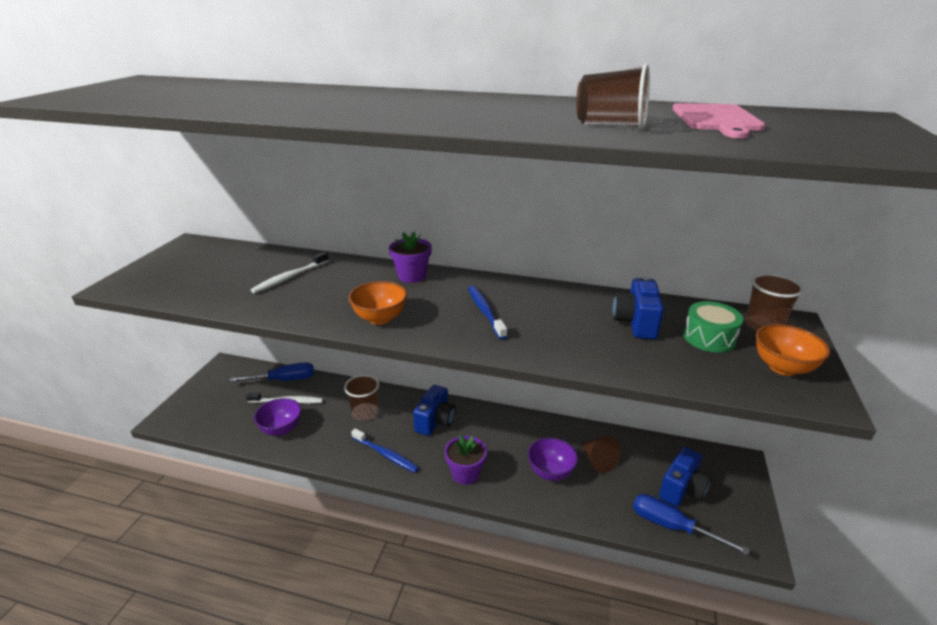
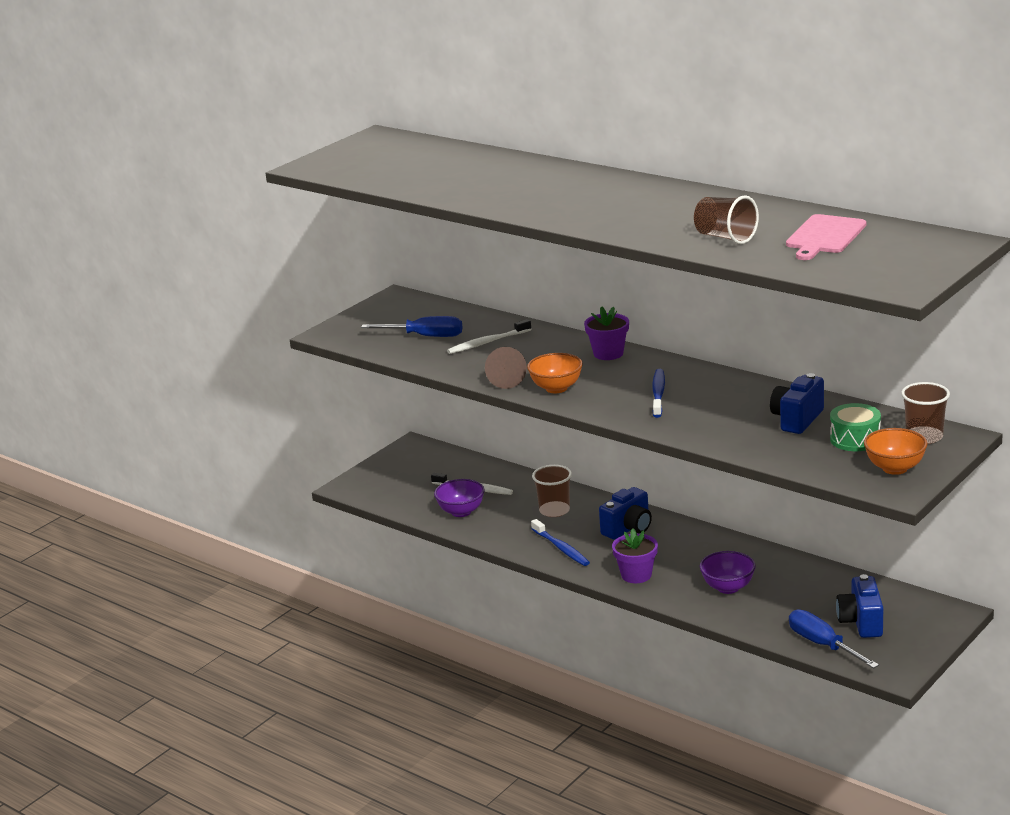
camera: 25 degrees right, 5 degrees down
(285, 380) = (477, 468): blue screwdriver -> blue screwdriver (426, 336)
(598, 461) = (787, 587): brown cone -> brown cone (506, 380)
(682, 489) = (861, 622): blue camera -> blue camera turned 120 degrees clockwise

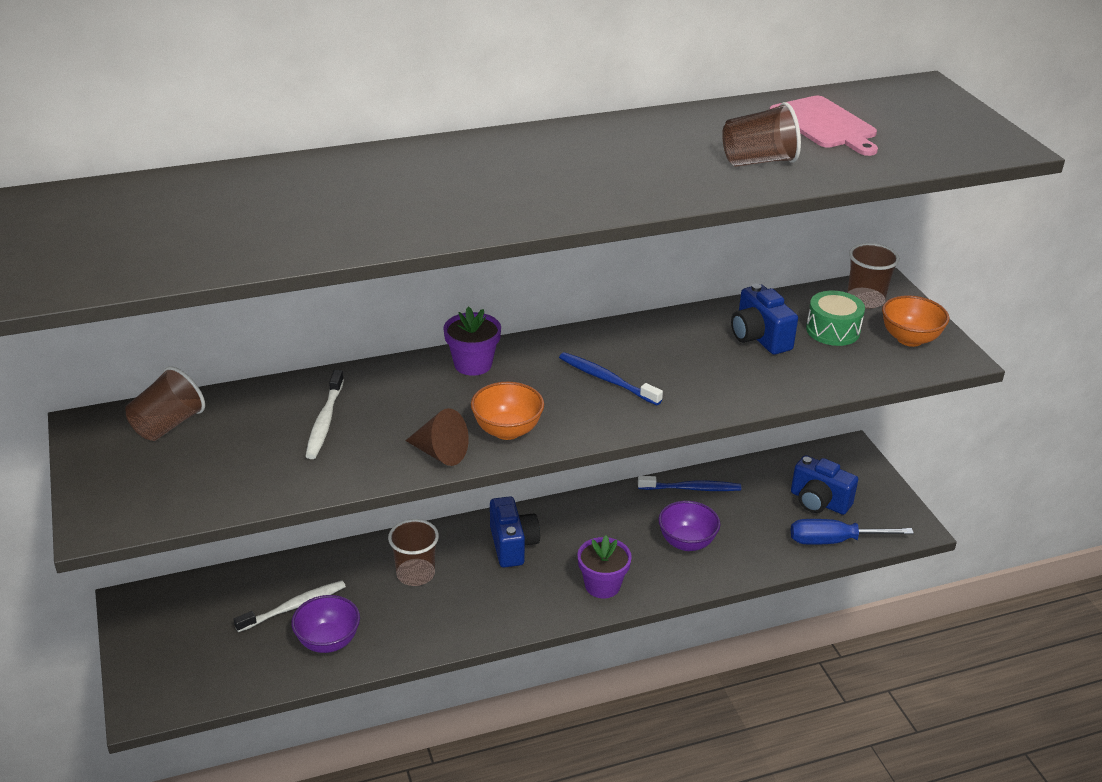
camera: 60 degrees left, 10 degrees up
(424, 311) = (168, 425): none -> brown cup
(426, 336) = (236, 454): blue screwdriver -> none
(561, 548) = (494, 608): blue toothbrush -> blue toothbrush (691, 488)

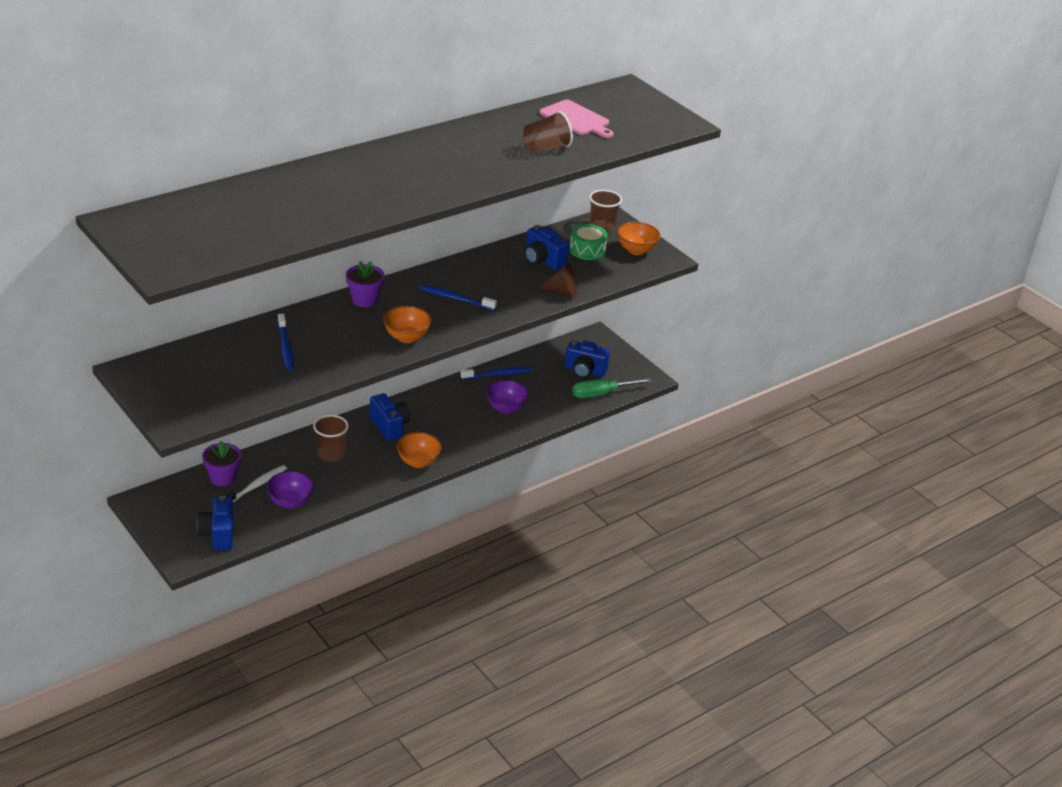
camera: 20 degrees left, 0 degrees up
(168, 425) = (181, 363): brown cup -> none
(208, 675) = (218, 534): none -> blue camera
(324, 421) = (285, 347): white toothbrush -> blue toothbrush
(440, 453) = (370, 356): brown cone -> brown cone (562, 292)
(532, 607) = (418, 462): none -> orange bowl
(602, 585) = (459, 442): purple flower pot -> purple flower pot (223, 478)
(833, 541) = (600, 394): blue screwdriver -> green screwdriver

